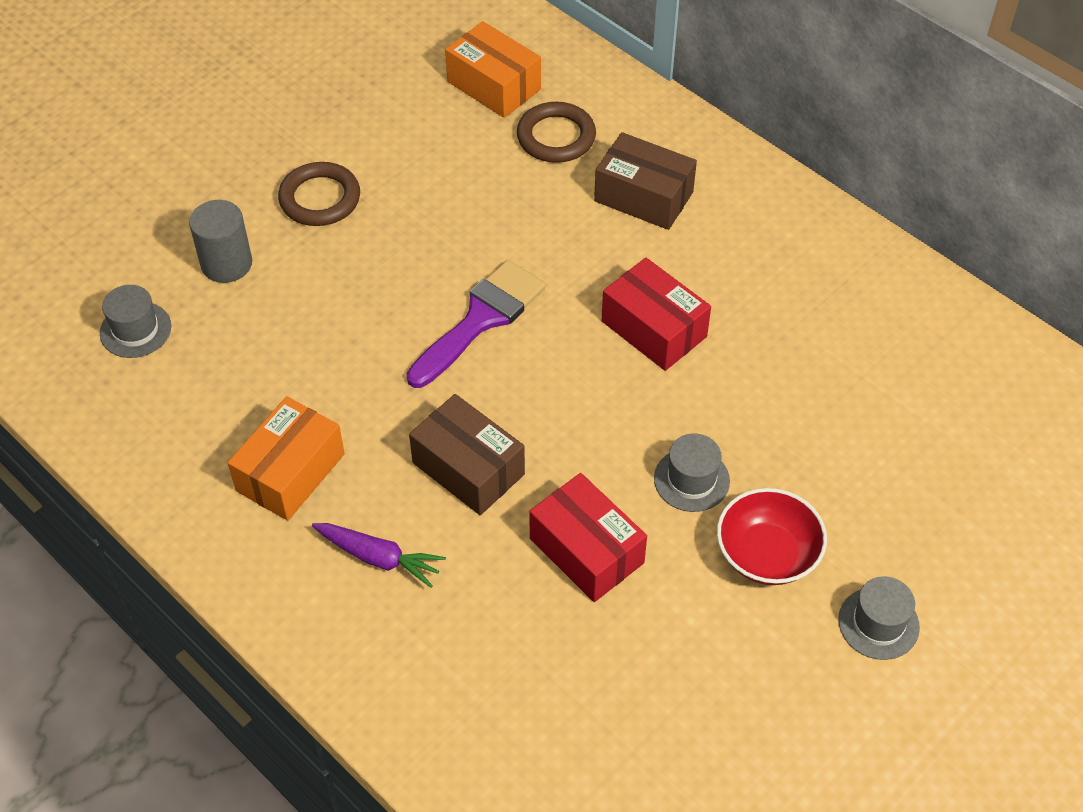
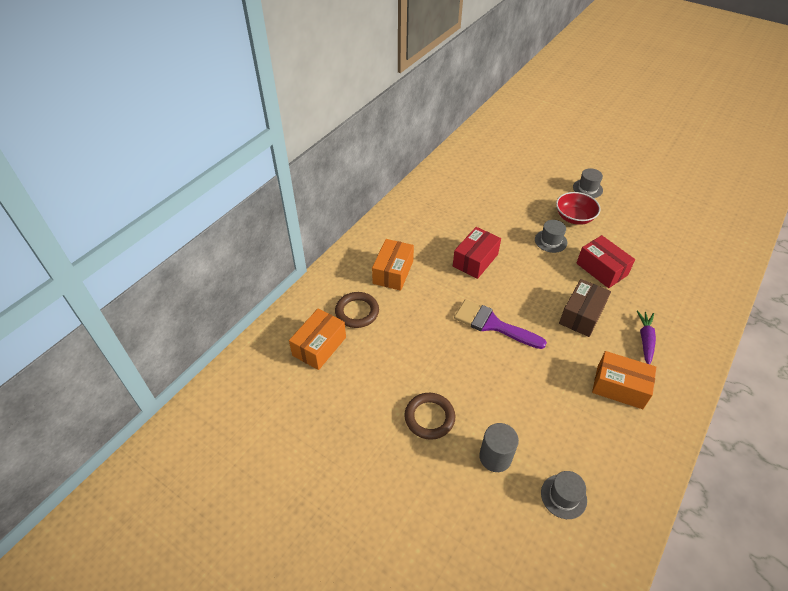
camera: 100 degrees left, 5 degrees down
(586, 551) = (601, 269): red box -> red box turned 75 degrees counterclockwise
(643, 196) = (393, 272): brown box -> orange box

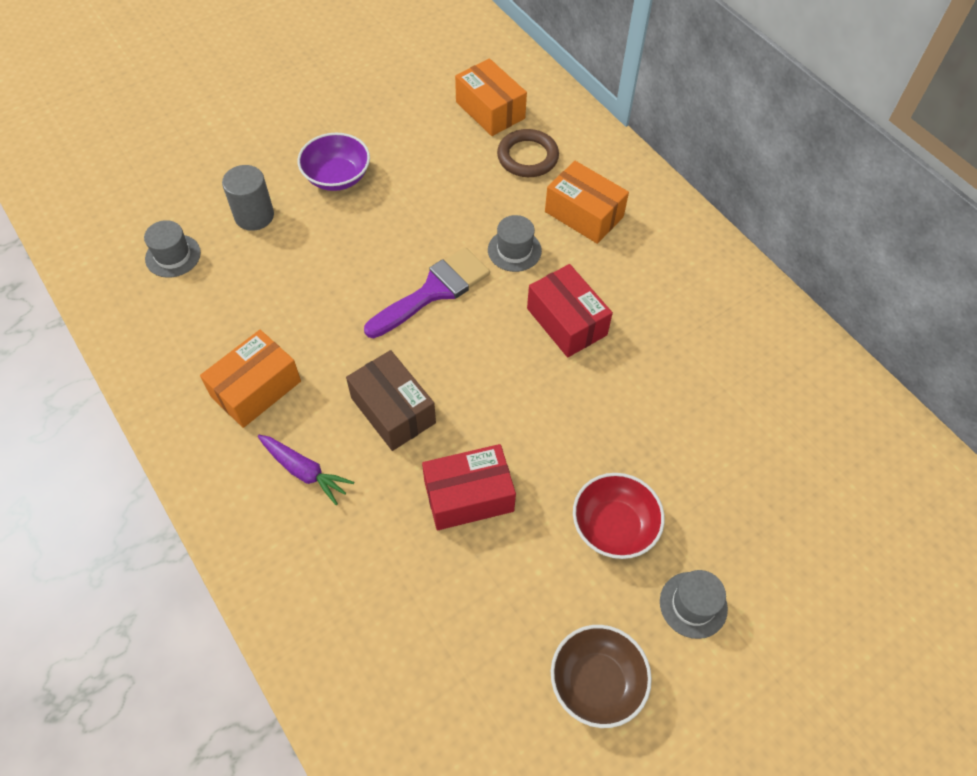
camera: 110 degrees right, 10 degrees up
(429, 417) = (337, 177): brown ring -> purple bowl
(550, 241) = (567, 452): grey hat -> grey hat (514, 250)
(642, 208) = (596, 682): none -> brown bowl

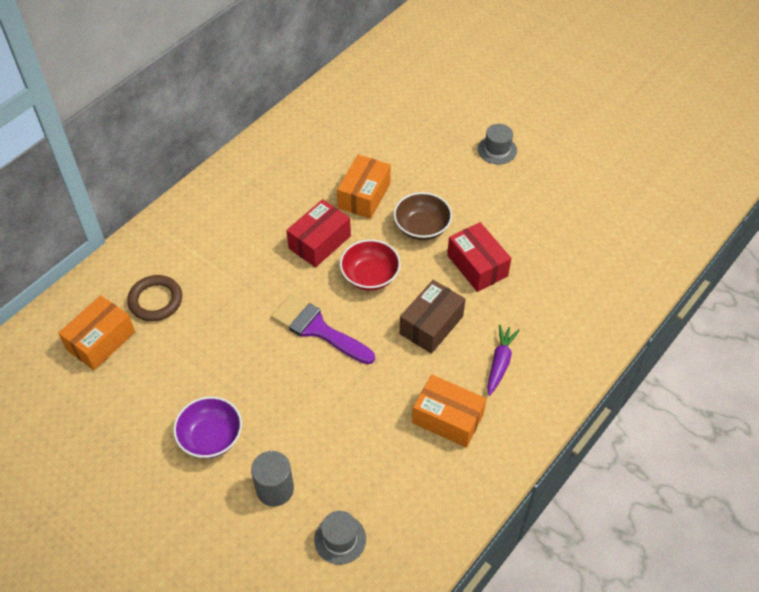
camera: 105 degrees left, 5 degrees down
(514, 250) = (261, 287): grey hat -> none
(584, 214) = (212, 251): orange box -> orange box (364, 195)
(596, 682) = (560, 183): brown bowl -> brown bowl (422, 227)
(614, 526) = (465, 191): red bowl -> red bowl (370, 276)

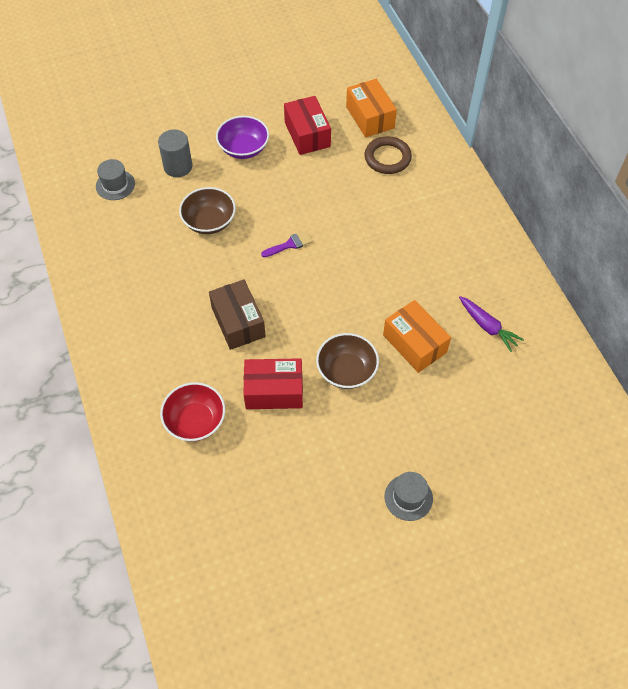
camera: 120 degrees right, 5 degrees up
(318, 329) = (290, 244): purple brush -> purple brush, size x0.51
(319, 242) = (379, 285): red box -> red box (307, 134)
(332, 413) = (209, 221): none -> brown bowl
(370, 276) = (318, 303): red bowl -> red bowl (195, 421)
(447, 418) = (149, 288): orange box -> none
(500, 363) = (167, 351): purple carrot -> purple carrot (487, 326)

